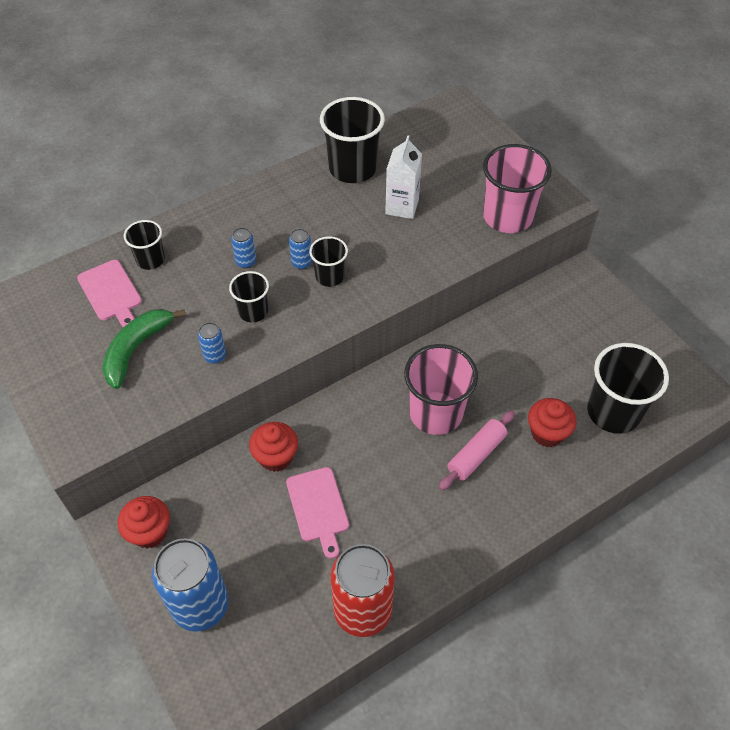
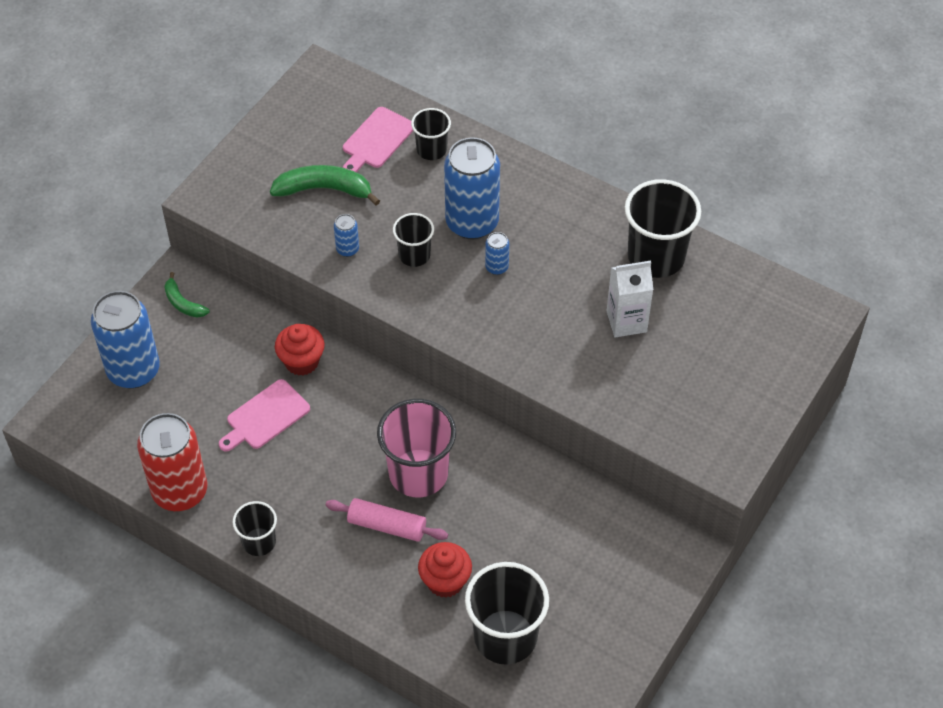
camera: 65 degrees right, 0 degrees up
(150, 532) = (183, 303): red cupcake -> green banana
(246, 262) = (472, 223): blue can -> blue can, size x2.33
(330, 276) = (492, 297): black cup -> black cup (259, 542)
(507, 217) = (672, 423): pink cup -> none

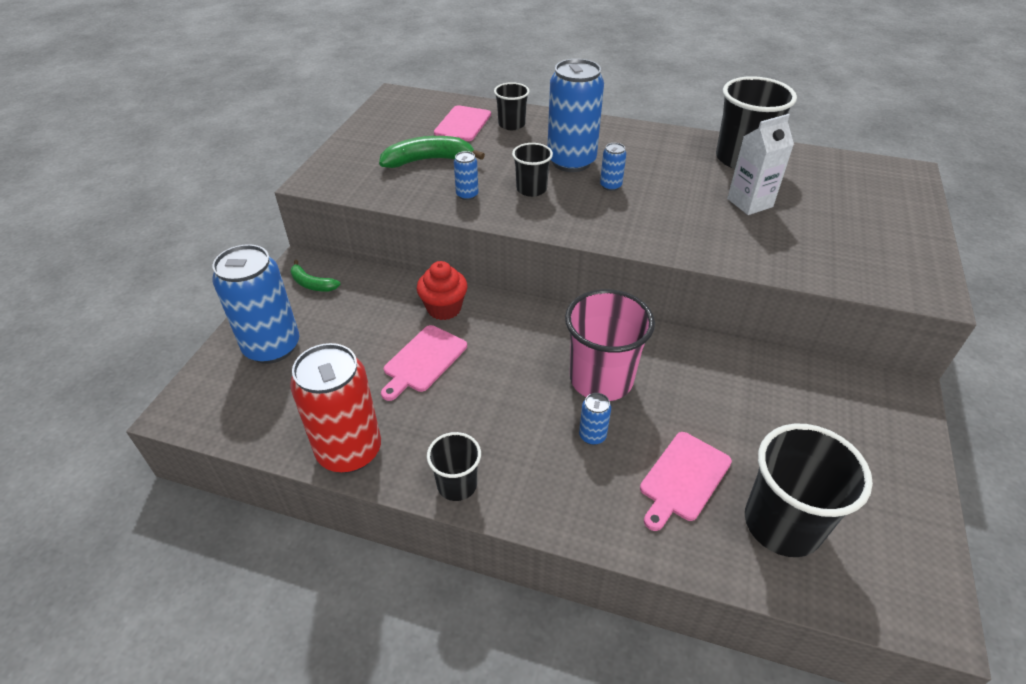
camera: 15 degrees left, 10 degrees down
(387, 525) = (592, 436): pink rolling pin -> blue can
(445, 581) = (683, 478): red cupcake -> pink cutting board

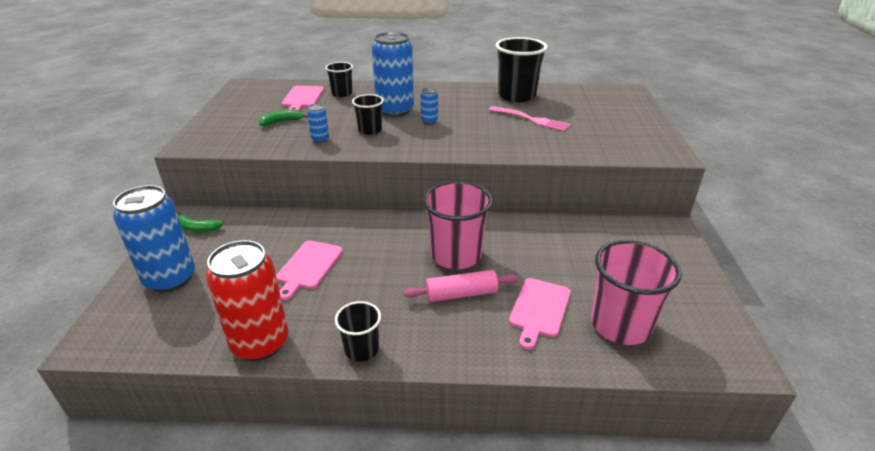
camera: 15 degrees left, 10 degrees down
(428, 160) = (282, 122): green banana -> green banana, size x0.59
(444, 308) = (316, 228): red cupcake -> none
(592, 436) = (461, 294): blue can -> pink rolling pin
(749, 203) = (531, 119): white carton -> pink fork
(782, 524) = (620, 325): black cup -> pink cup

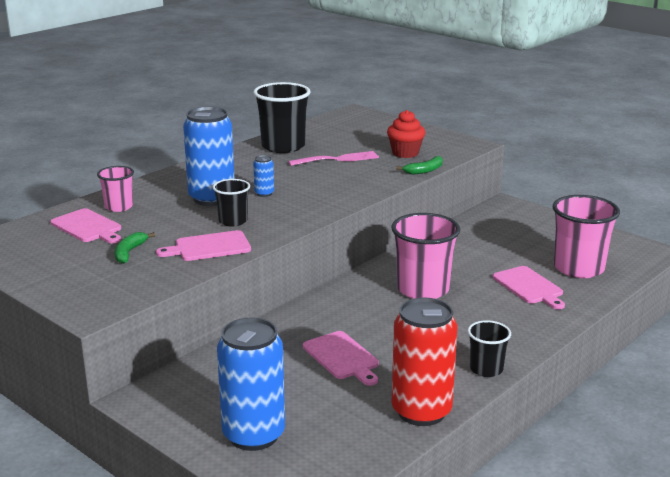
camera: 50 degrees left, 10 degrees down
(197, 228) = (176, 397): green banana -> green banana (424, 170)
(320, 139) = (209, 247): blue can -> pink cutting board
(342, 93) = (119, 207): black cup -> pink cup
(461, 294) = (474, 307): pink rolling pin -> none
(593, 137) = (405, 153): none -> red cupcake

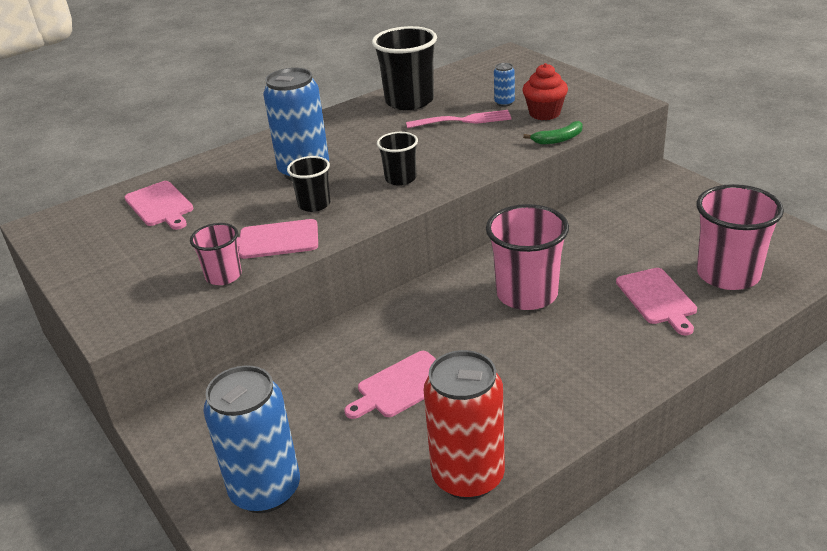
camera: 15 degrees right, 10 degrees up
(119, 207) = (203, 179): pink cup -> pink cup (223, 276)
(129, 252) = (187, 243): green banana -> none
(264, 193) = (363, 166): blue can -> blue can (504, 103)
(342, 357) = (402, 386): pink cutting board -> pink cutting board turned 75 degrees clockwise
(486, 369) = (566, 419): black cup -> black cup (400, 179)

